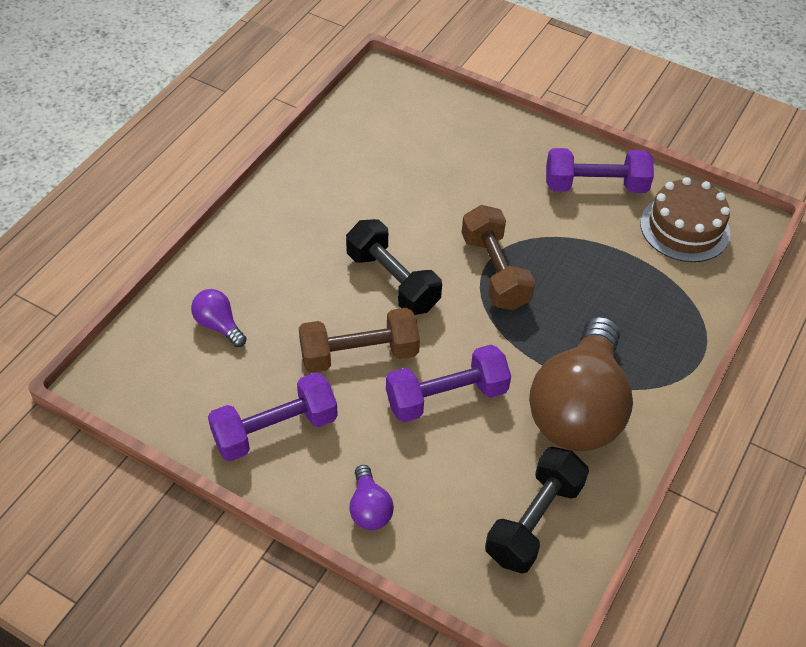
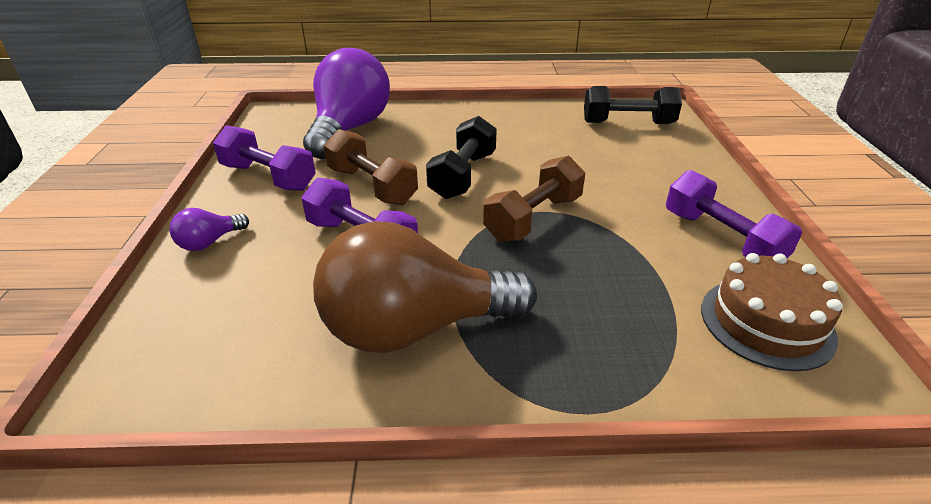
camera: 60 degrees right, 15 degrees down
(219, 325) = (349, 129): purple light bulb -> purple light bulb, size x2.40
(534, 521) = (238, 347): black dumbbell -> black dumbbell (628, 123)

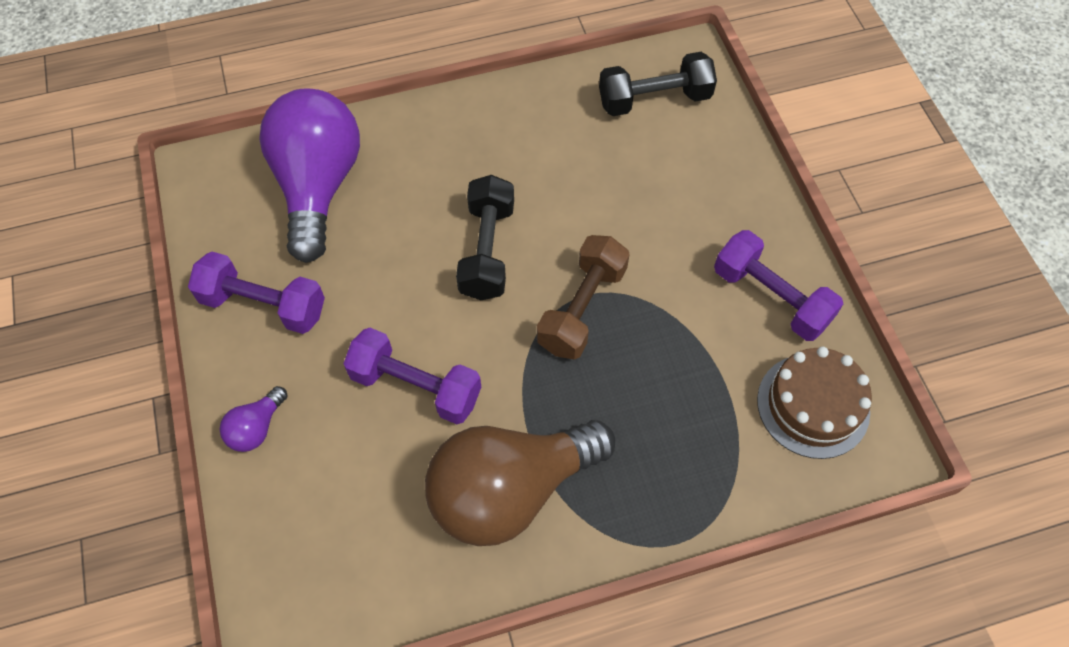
camera: 15 degrees left, 25 degrees up
(372, 186) = (391, 293): brown dumbbell -> none

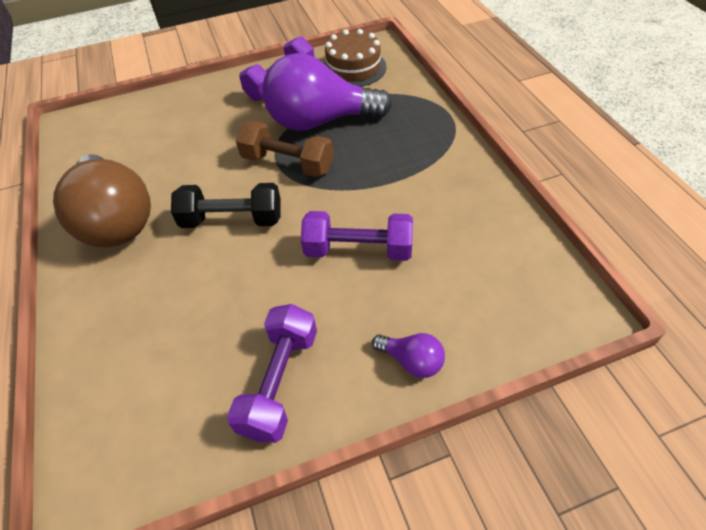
camera: 90 degrees left, 10 degrees down
(318, 186) = (140, 358): purple light bulb -> purple light bulb (320, 121)
(416, 386) = (358, 250): purple dumbbell -> purple dumbbell turned 75 degrees clockwise
(510, 490) = (433, 187): brown light bulb -> brown light bulb (116, 220)
(654, 100) = (105, 138): black dumbbell -> none

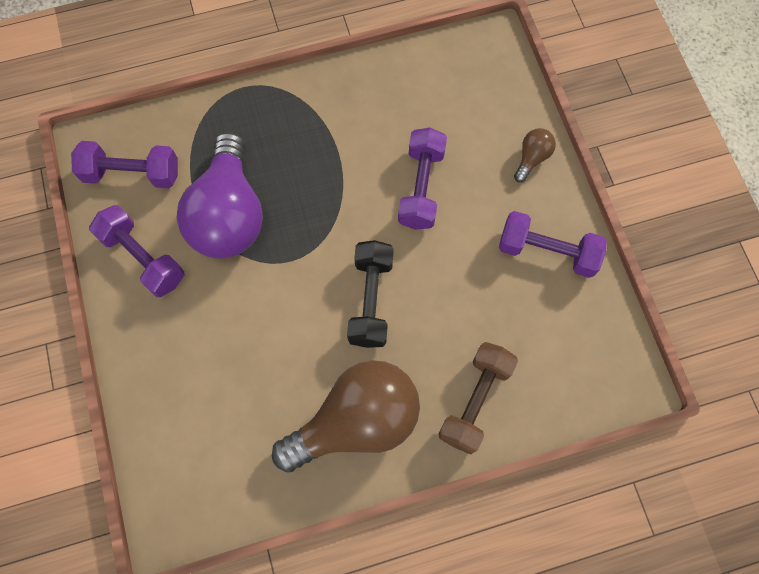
camera: 90 degrees left, 20 degrees up
(287, 163) = (295, 248): brown dumbbell -> brown dumbbell (475, 401)
(353, 68) = (132, 174): brown cake -> purple dumbbell
(412, 361) = (532, 158): purple light bulb -> brown light bulb

